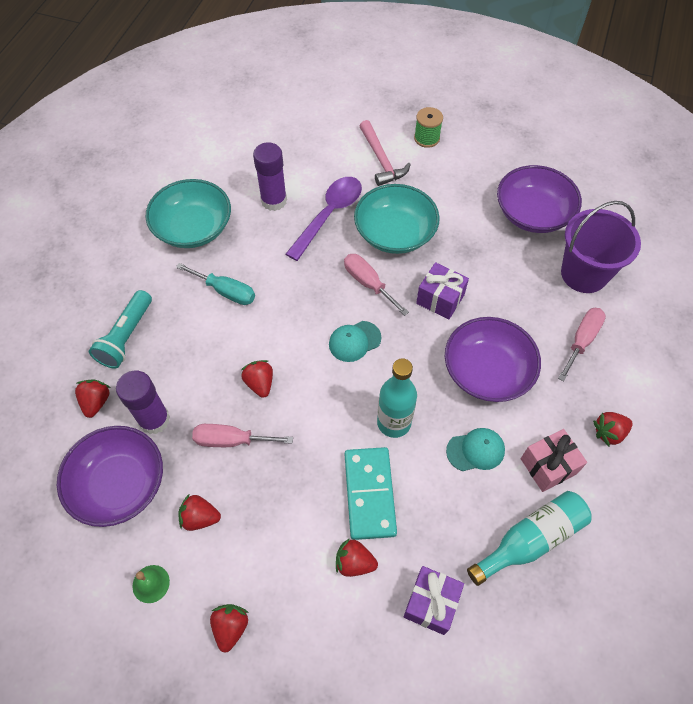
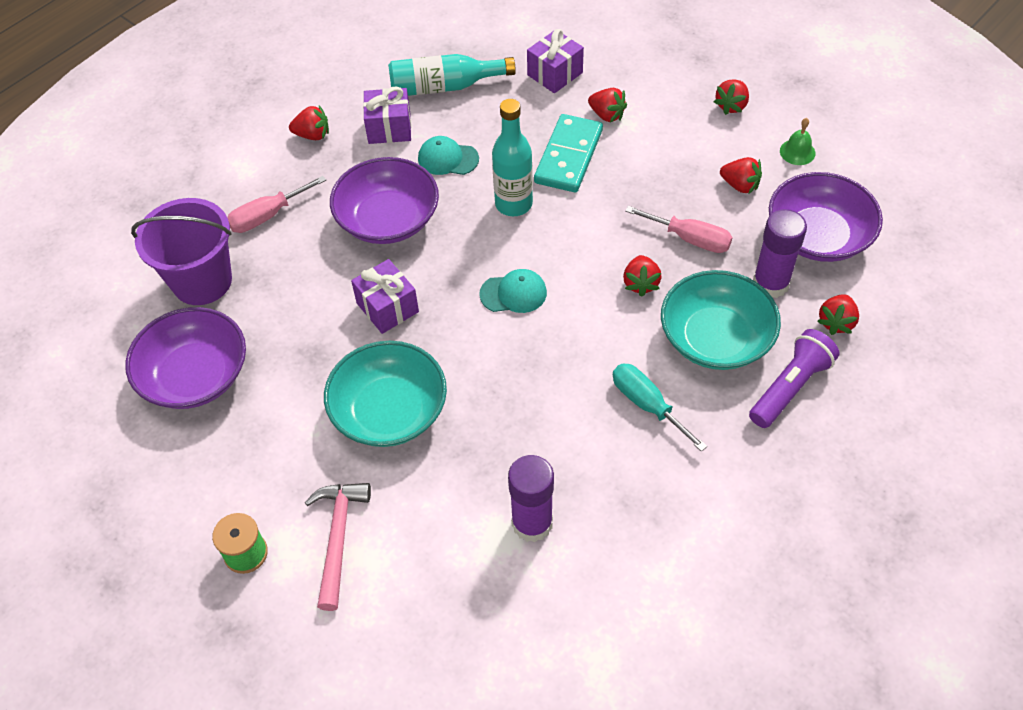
camera: 155 degrees left, 5 degrees down
(126, 337) = (790, 387): turquoise flashlight -> purple flashlight
(193, 228) = (666, 518): turquoise bowl -> turquoise bowl (715, 338)
(329, 215) = (464, 469): purple spoon -> none
(368, 283) = (461, 354): pink screwdriver -> none
(548, 466) = (389, 128): pink gift -> purple gift

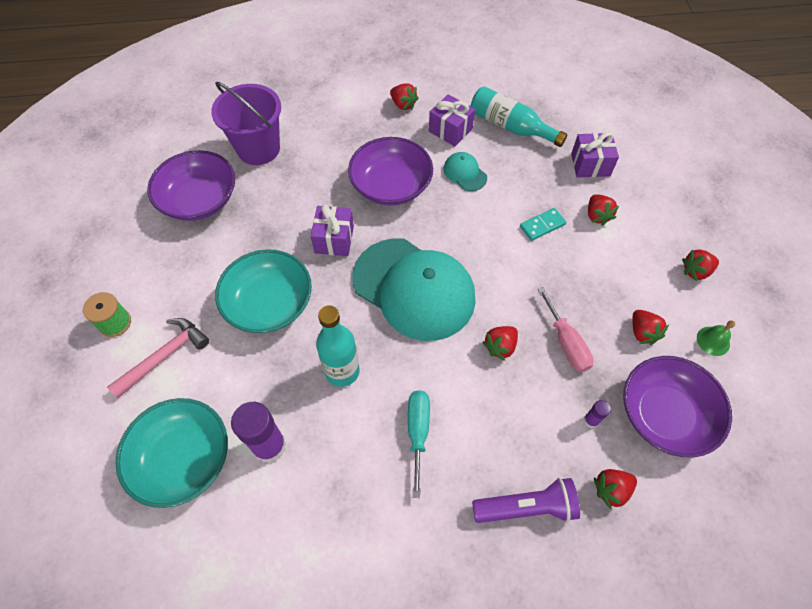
camera: 40 degrees right, 5 degrees up
(267, 216) = (329, 135): pink screwdriver -> none
(513, 204) = (474, 231): turquoise bottle -> turquoise bottle (342, 371)
(513, 293) = (414, 288): turquoise cap -> turquoise cap, size x2.39
(569, 156) = (542, 225): turquoise domino -> turquoise domino, size x0.56
(715, 338) = (511, 426): turquoise bowl -> turquoise bowl (183, 459)
(770, 283) = (591, 420): purple glue stick -> purple glue stick, size x0.47

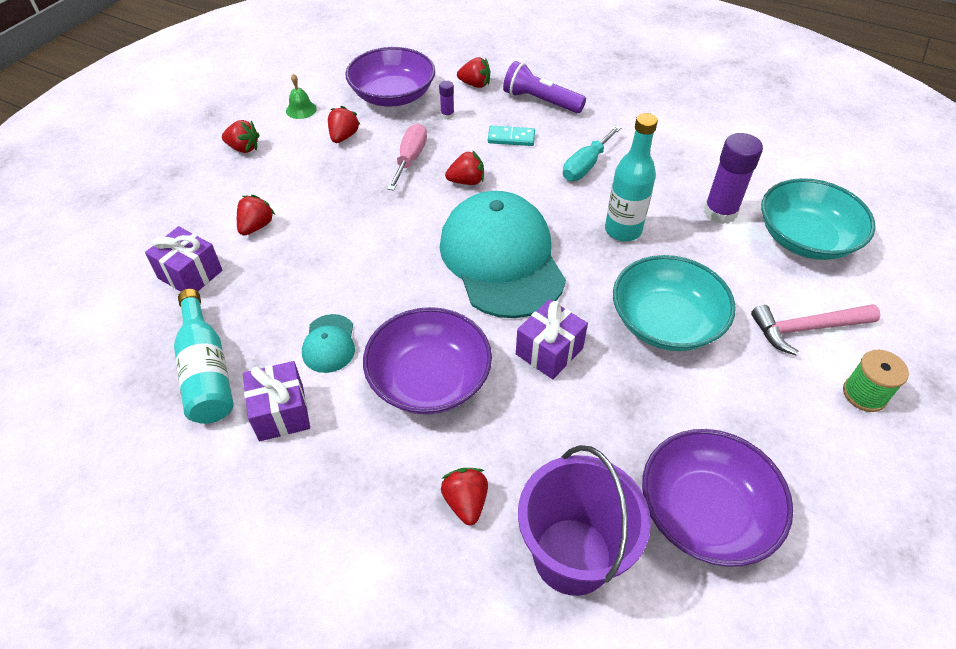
camera: 145 degrees left, 10 degrees down
(403, 104) = (297, 499): red strawberry -> red strawberry (466, 502)
(542, 225) = (317, 246): turquoise domino -> turquoise domino (511, 138)

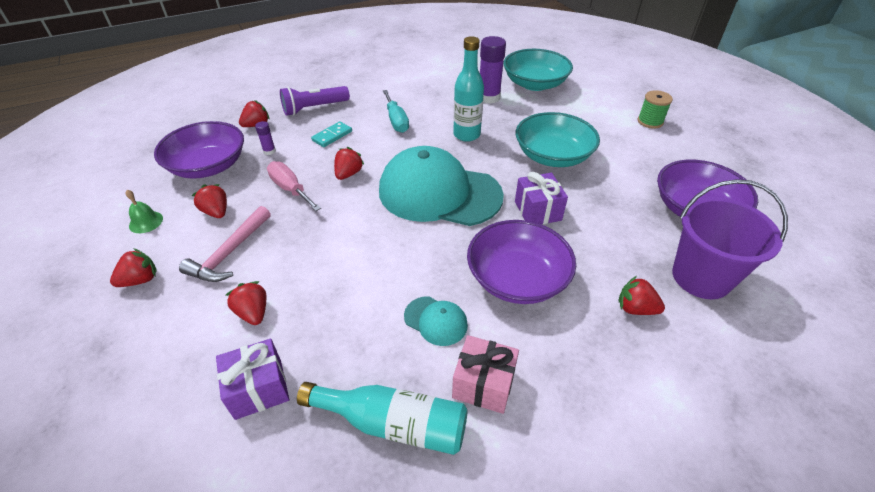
camera: 55 degrees left, 5 degrees down
(281, 412) = (483, 384): purple gift -> pink gift
(807, 329) = (596, 115): pink hammer -> pink hammer (230, 253)

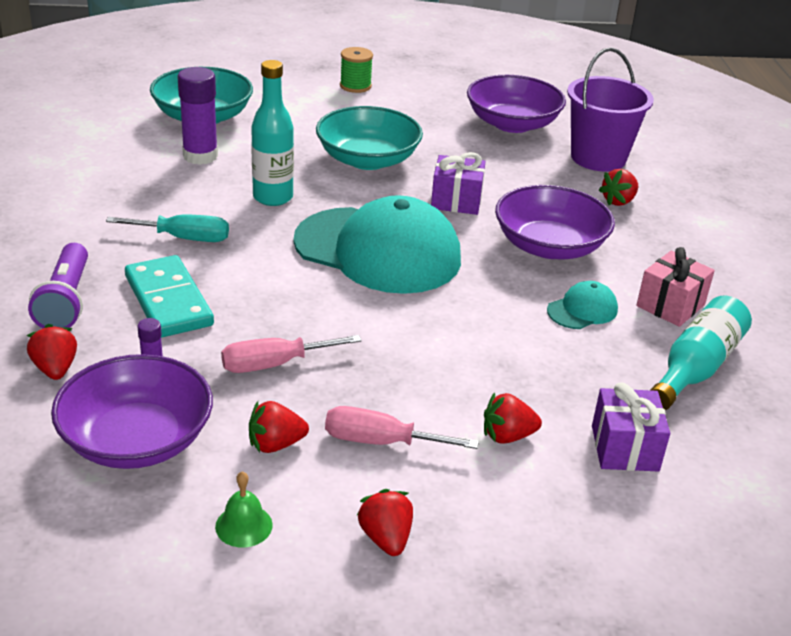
camera: 70 degrees left, 10 degrees down
(230, 253) = (380, 442): pink hammer -> pink screwdriver
(332, 136) = (168, 301): turquoise domino -> turquoise domino, size x1.78
(348, 174) = (280, 307): red strawberry -> none
(439, 193) = (378, 251): turquoise cap -> turquoise cap turned 105 degrees counterclockwise

